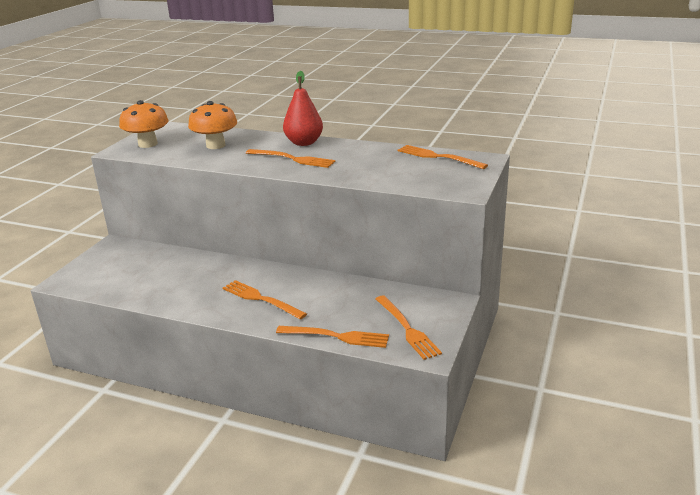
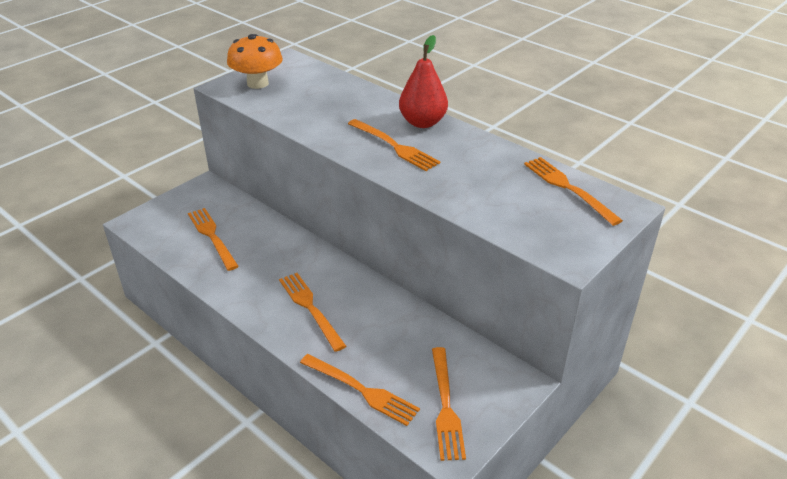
camera: 20 degrees right, 10 degrees up
(142, 275) = (212, 236): none -> orange fork
(215, 145) = (325, 103): orange mushroom -> none

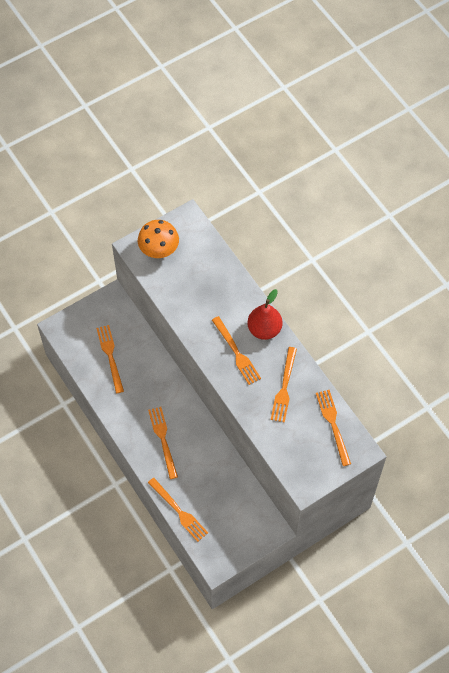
camera: 15 degrees right, 25 degrees up
(446, 407) = (223, 535): orange fork -> orange fork (284, 388)

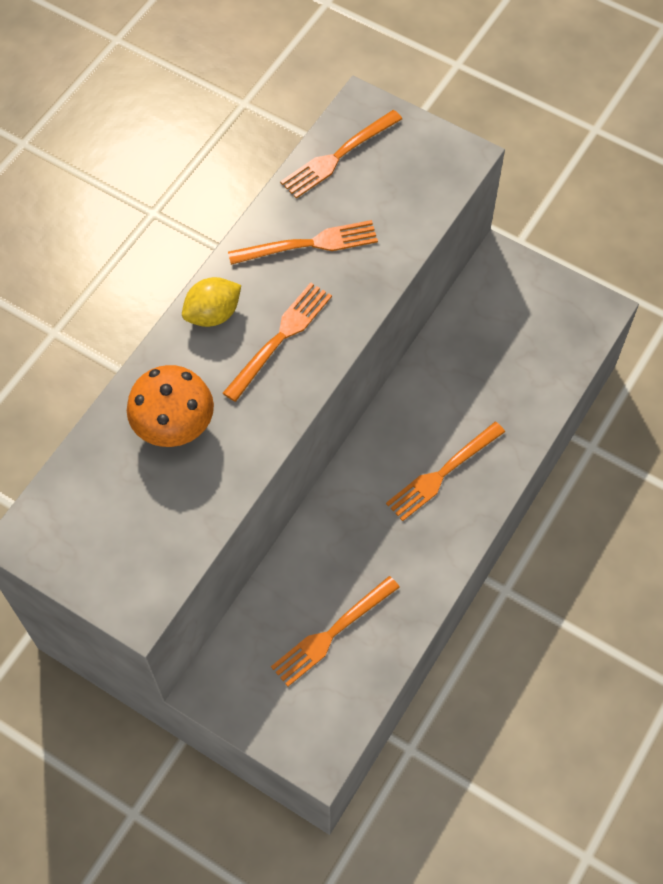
camera: 115 degrees left, 0 degrees up
(159, 249) = (123, 559): orange mushroom -> orange mushroom (174, 426)
(179, 511) = (548, 396): orange fork -> none
(264, 329) = (213, 314): red pear -> yellow lemon

